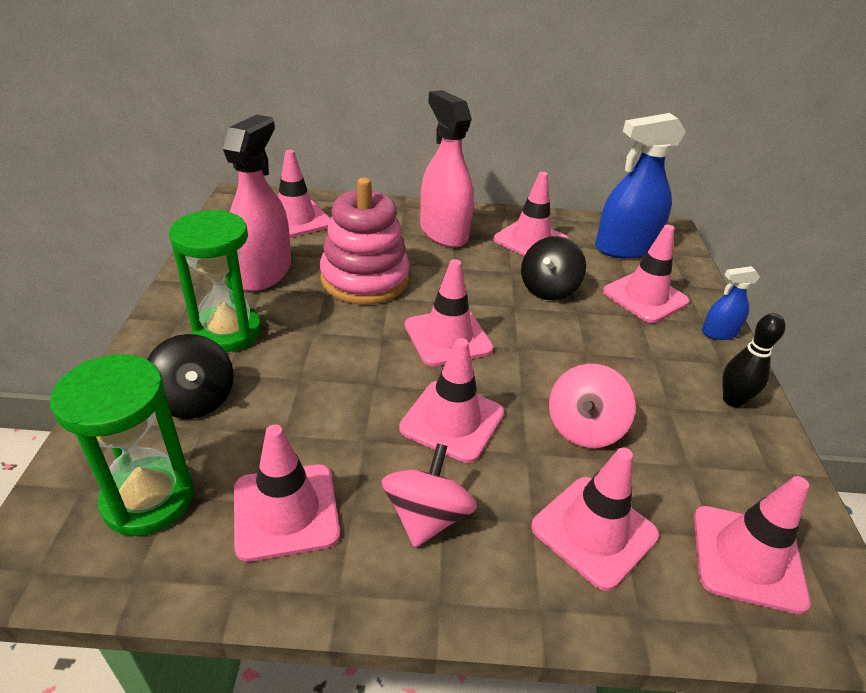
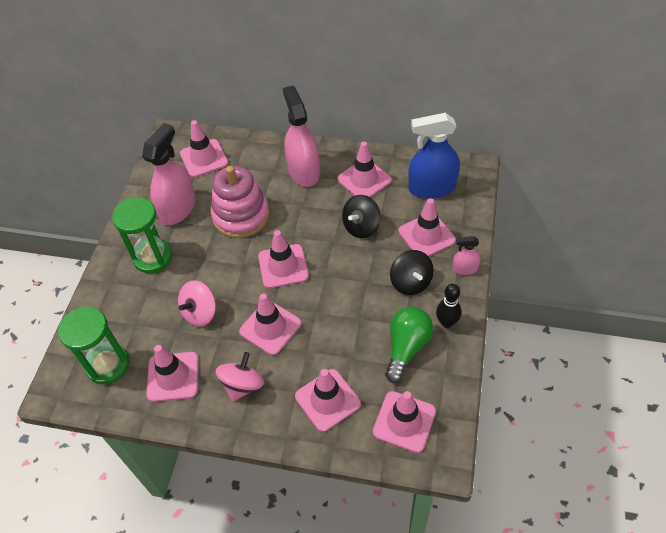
camera: 15 degrees right, 15 degrees up
(195, 399) = (132, 305): black spinning top -> black spinning top (410, 282)
(584, 427) = (345, 336): pink spinning top -> pink spinning top (200, 312)
(690, 438) = (406, 347): none -> green light bulb
(719, 333) = (464, 269): blue spray bottle -> pink spray bottle

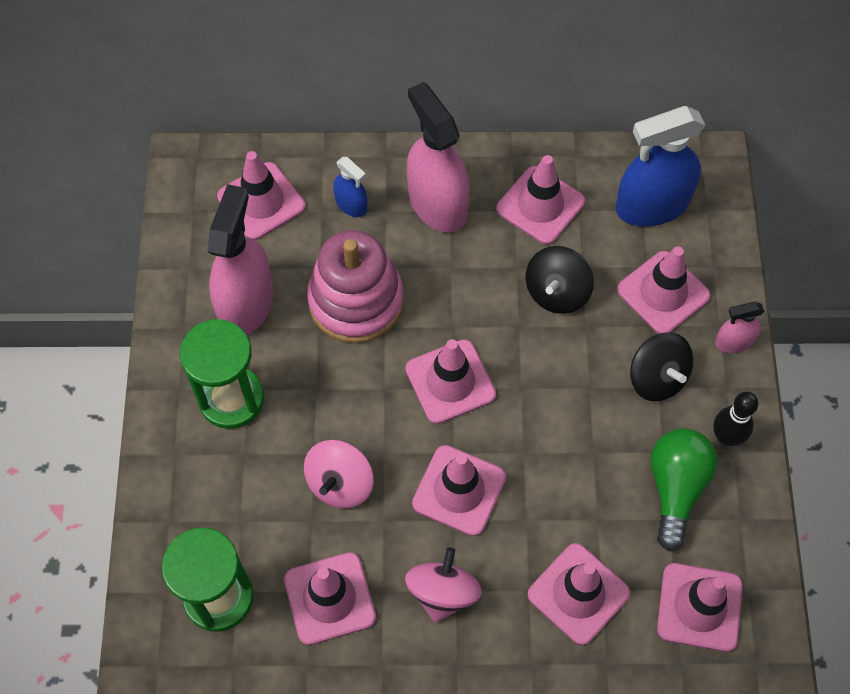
camera: 15 degrees left, 10 degrees up
(254, 166) = (351, 204): none -> blue spray bottle

